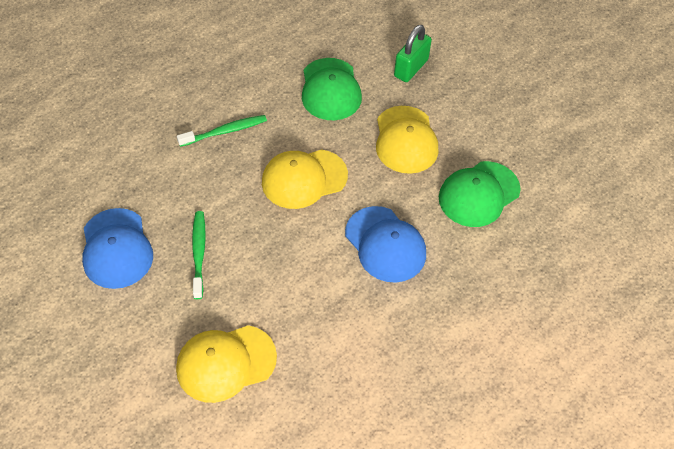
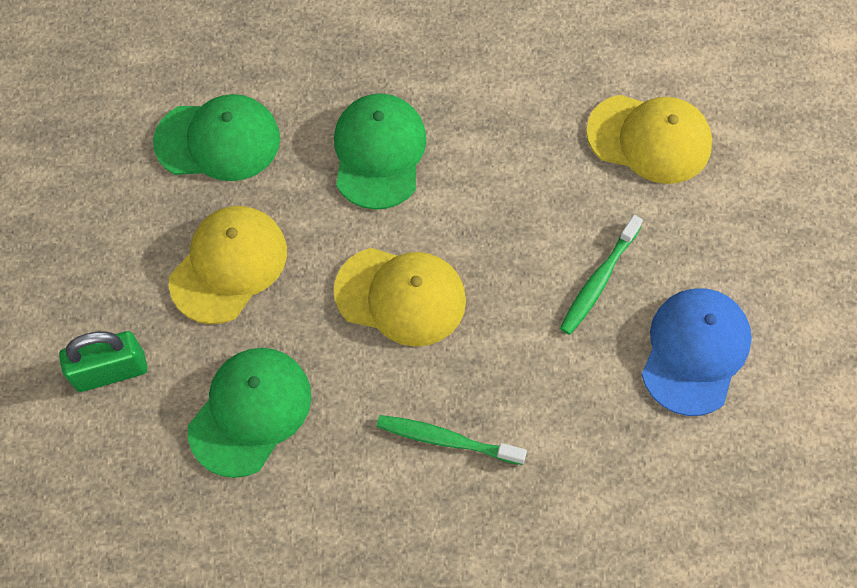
camera: 140 degrees left, 10 degrees up
(385, 244) = (379, 153): blue cap -> green cap

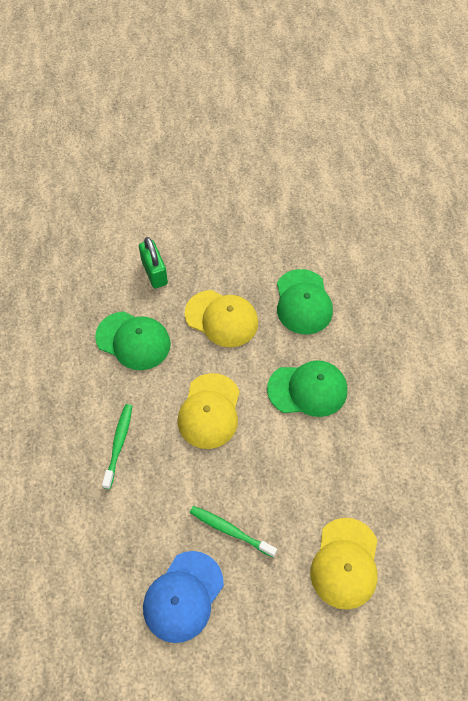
camera: 85 degrees right, 5 degrees down
(695, 351) = (183, 596): blue cap -> blue cap turned 105 degrees clockwise

